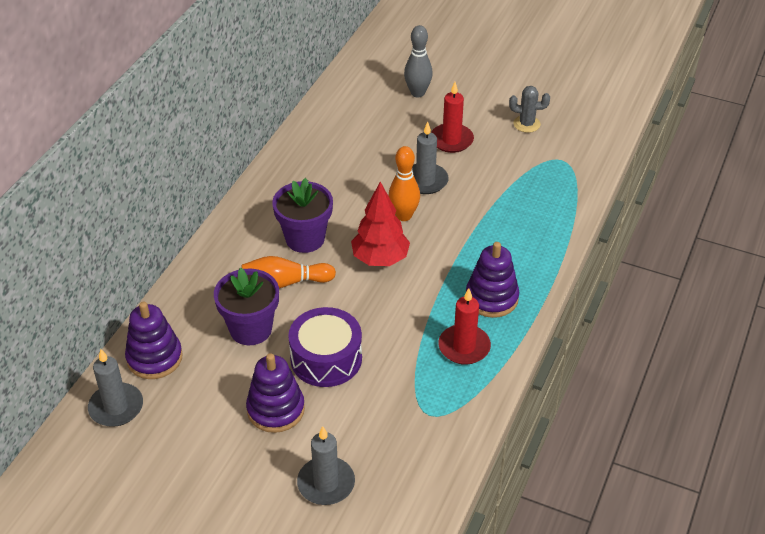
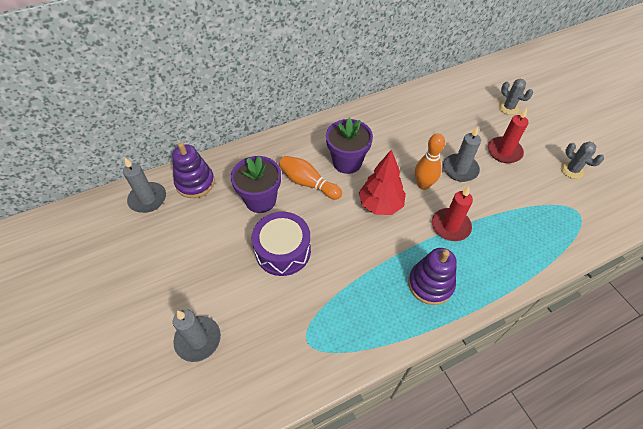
camera: 40 degrees right, 10 degrees up
(276, 409) = (222, 263): purple stacking toy -> none
(417, 93) = (508, 108): grey bowling pin -> grey cactus
(464, 347) = (377, 307): red candle -> red candle (450, 226)

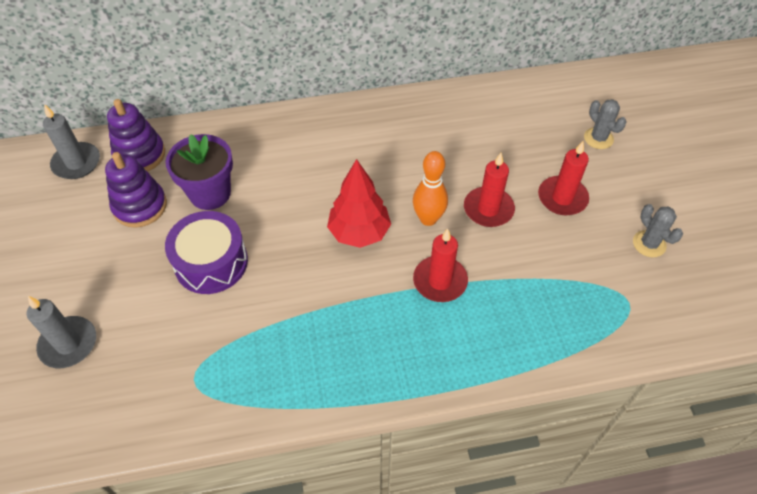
camera: 15 degrees right, 0 degrees up
(308, 183) = (278, 185): orange bowling pin -> none
(347, 162) = (340, 168): purple flower pot -> none
(430, 284) = (379, 348): purple stacking toy -> purple stacking toy (140, 206)
(460, 169) = (488, 209): grey candle -> red candle

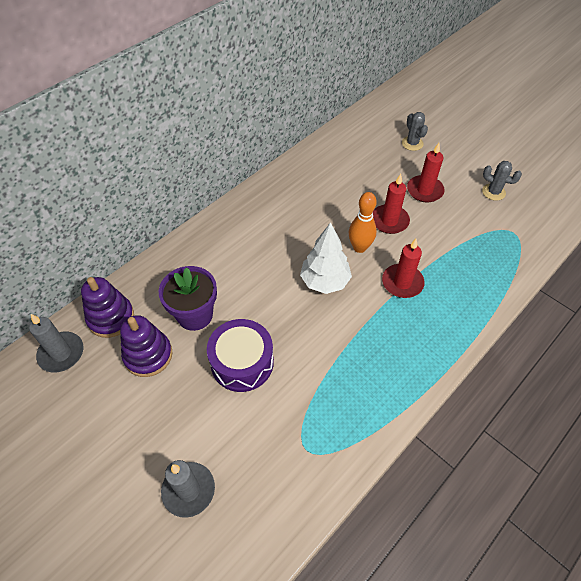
camera: 35 degrees left, 0 degrees up
(359, 232) = (325, 281): red tree -> white tree
(598, 138) = (412, 143): grey cactus -> grey cactus turned 45 degrees clockwise

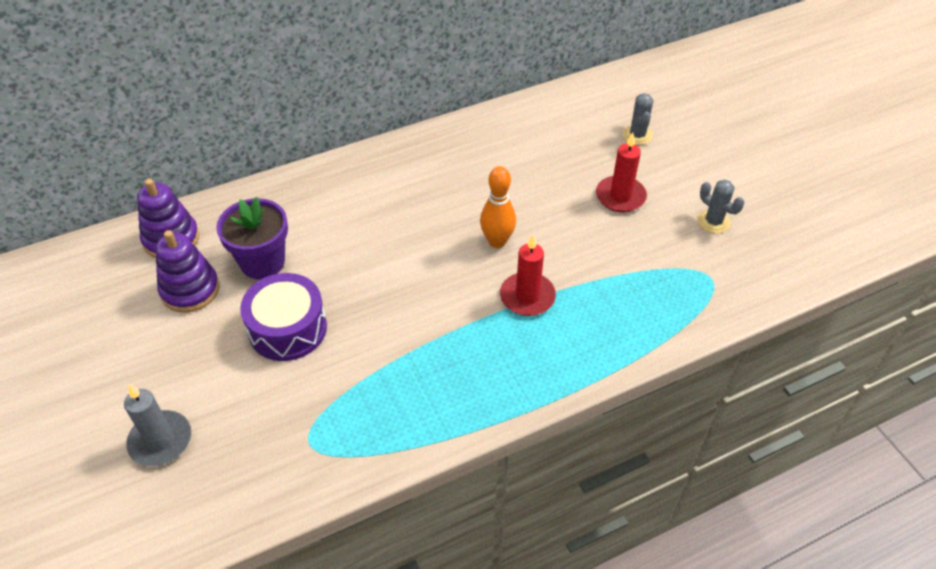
camera: 20 degrees right, 5 degrees down
(61, 353) = (102, 261): grey candle -> none
(325, 281) = (432, 268): white tree -> none
(389, 221) = (553, 221): red candle -> none

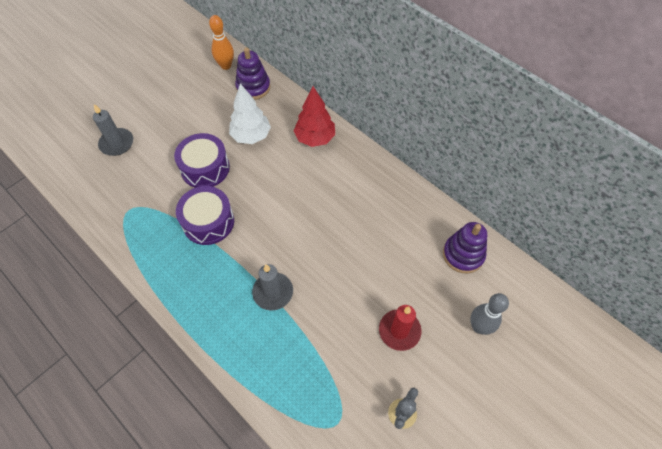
camera: 70 degrees right, 10 degrees up
(190, 290) = (219, 112): purple stacking toy -> purple stacking toy (463, 255)
(262, 262) = (251, 136): purple flower pot -> white tree
(312, 196) = (315, 138): none -> red tree
(385, 343) = (208, 222): none -> purple drum
(497, 241) = (317, 257): orange bowling pin -> orange bowling pin (226, 66)
(527, 296) = (273, 292): red candle -> grey candle
(637, 135) = (479, 327): grey cactus -> grey bowling pin

